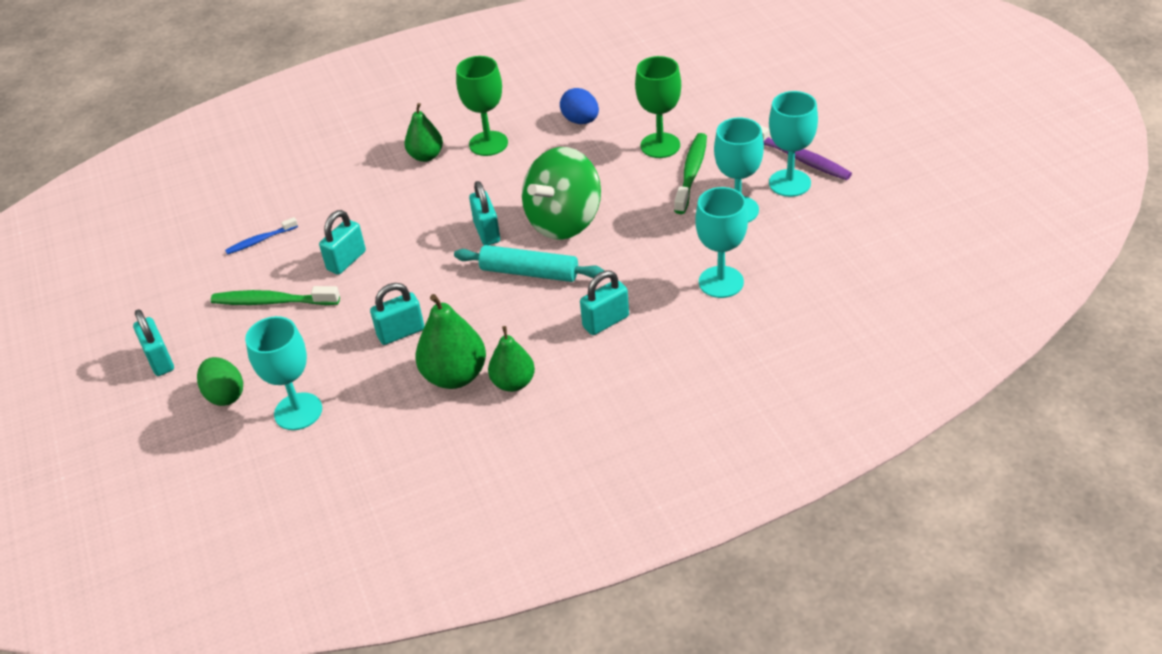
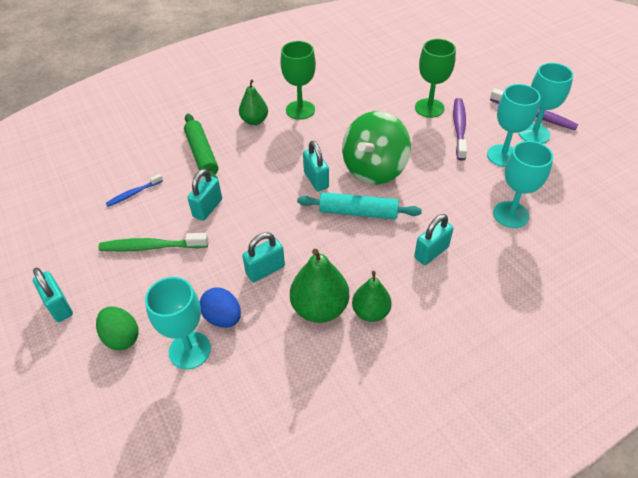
camera: 10 degrees left, 5 degrees up
(351, 196) = (202, 154): none -> green rolling pin
(580, 121) = (365, 91): blue egg -> blue egg (223, 317)
(691, 173) = (459, 128): green toothbrush -> purple toothbrush

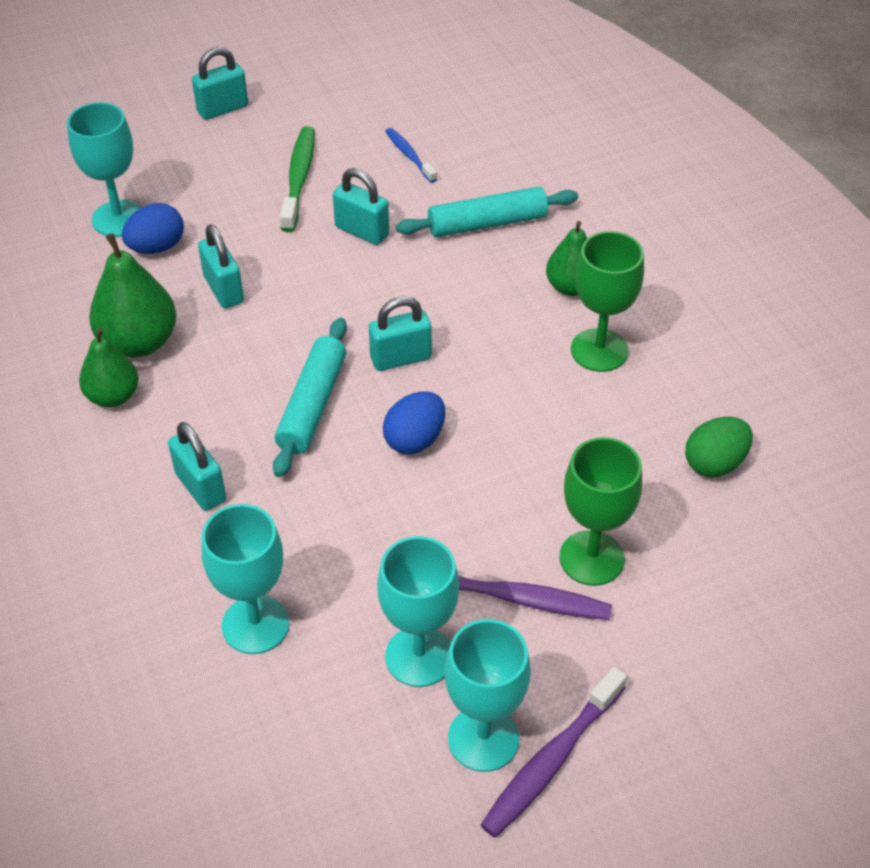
camera: 95 degrees right, 0 degrees up
(121, 337) = (158, 162): green egg -> green egg (714, 463)
(202, 154) = (487, 223): green rolling pin -> turquoise rolling pin
(374, 169) = (415, 439): green spinning top -> blue egg

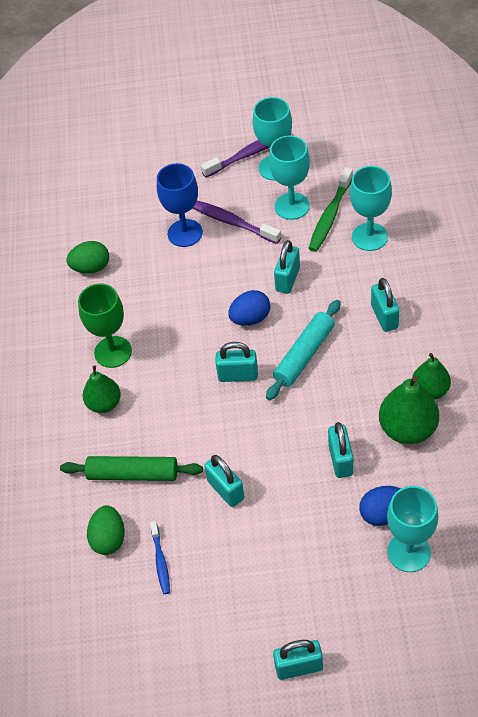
camera: 155 degrees left, 5 degrees up
(299, 178) = (256, 559): green toothbrush -> green toothbrush (330, 216)
(378, 514) = (287, 279): none -> turquoise padlock
(480, 162) = (109, 538): none -> green egg
(487, 223) = (133, 474): turquoise rolling pin -> green rolling pin
(591, 558) = (185, 233): green goblet -> blue goblet

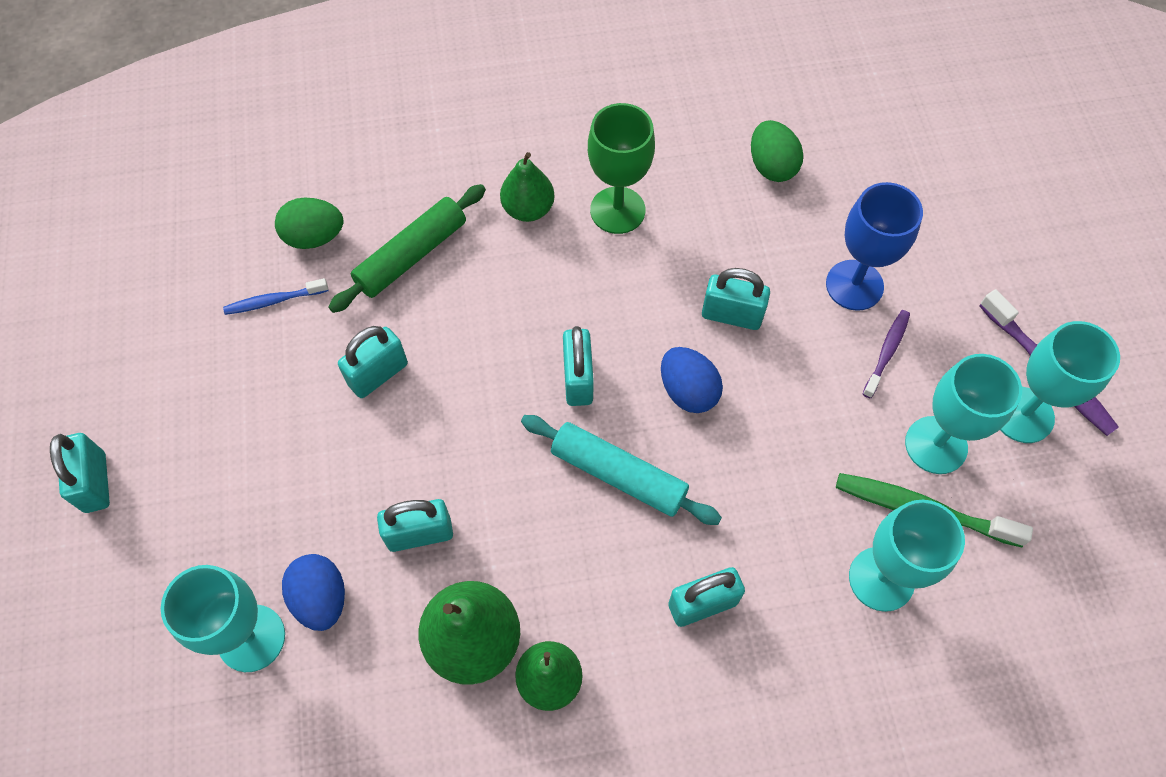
camera: 80 degrees right, 10 degrees up
(133, 474) = (411, 255): green rolling pin -> green rolling pin turned 45 degrees clockwise
(232, 222) = (886, 352): purple toothbrush -> purple toothbrush, size x0.61
(287, 279) = (772, 444): turquoise padlock -> turquoise padlock (731, 315)

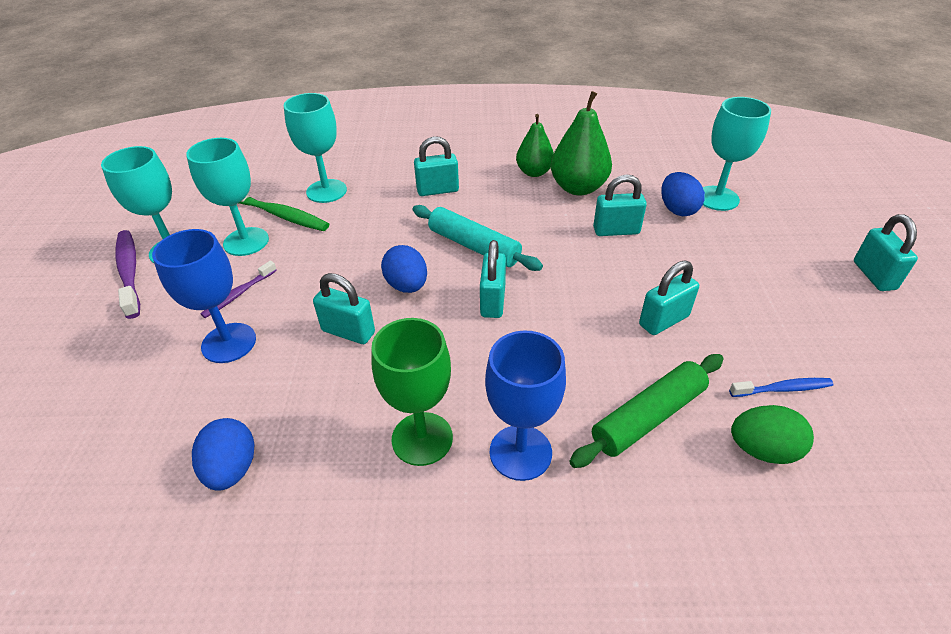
camera: 170 degrees left, 20 degrees down
(528, 209) = (520, 452): green pear -> blue goblet
(771, 166) = (232, 468): green egg -> blue egg

